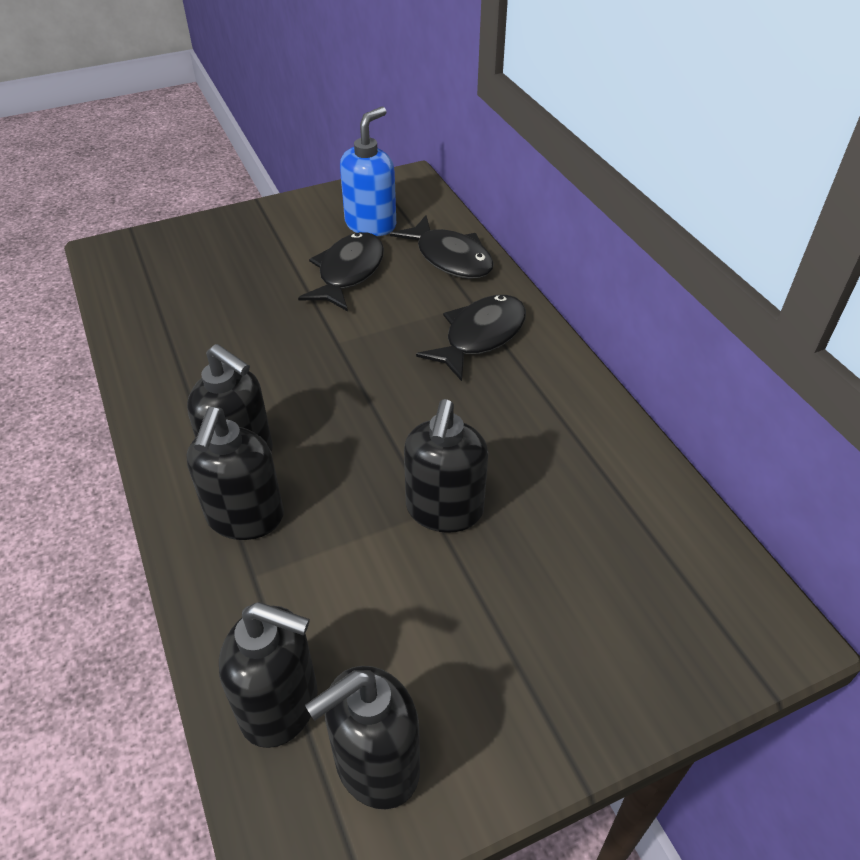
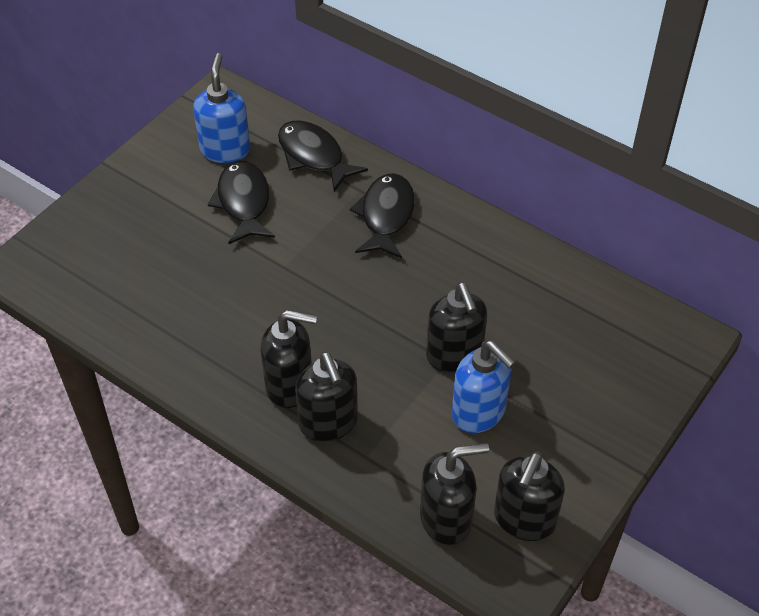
camera: 30 degrees left, 5 degrees up
(423, 591) = (479, 413): none -> blue soap dispenser
(450, 258) = (314, 156): black fish -> black fish turned 150 degrees counterclockwise

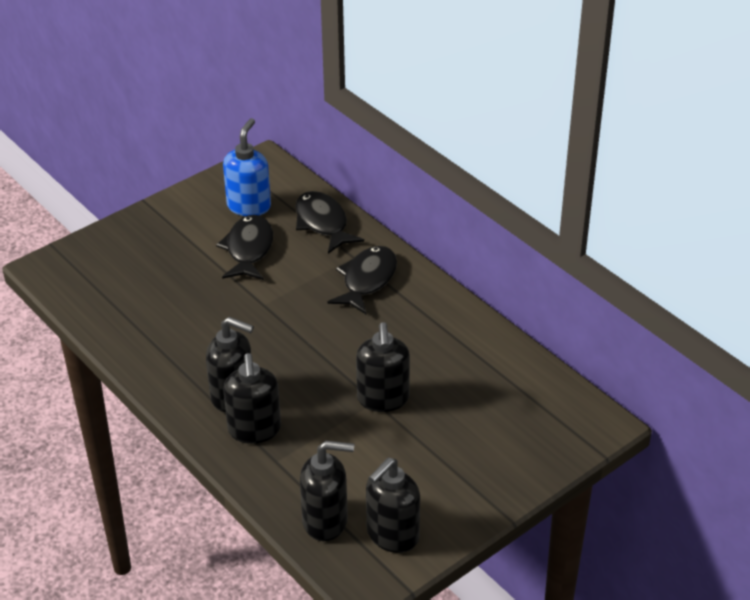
camera: 15 degrees right, 10 degrees down
(479, 413) = (386, 446): blue soap dispenser -> none

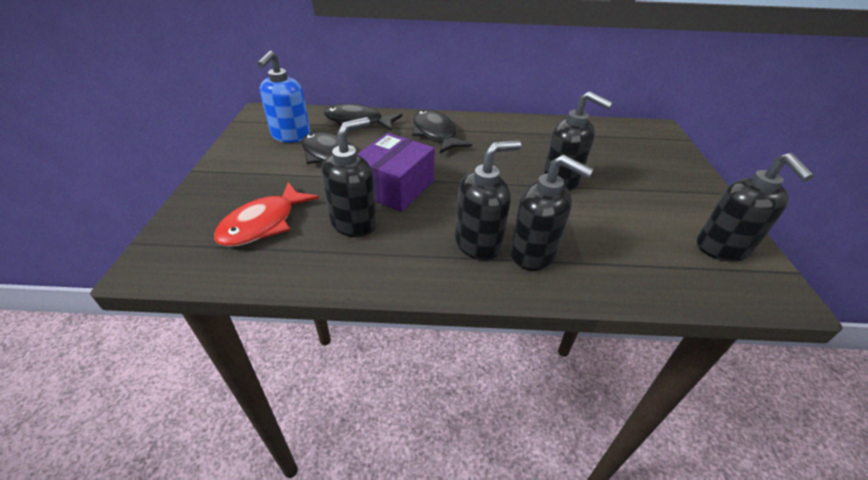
camera: 50 degrees left, 0 degrees up
(131, 281) = (263, 223): none -> red fish
(249, 206) = (291, 136): blue soap dispenser -> blue soap dispenser turned 135 degrees counterclockwise
(251, 311) = (394, 187): none -> purple box
(325, 521) = (683, 274): black soap dispenser -> black soap dispenser (354, 223)

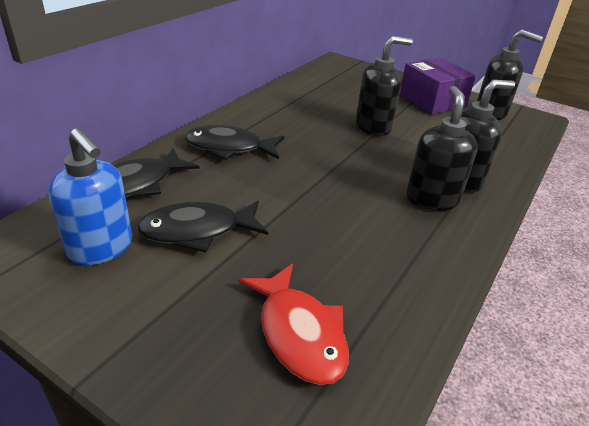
camera: 60 degrees left, 5 degrees down
(354, 223) = (351, 258): black soap dispenser -> none
(394, 187) = (307, 209): purple box -> purple box (432, 100)

